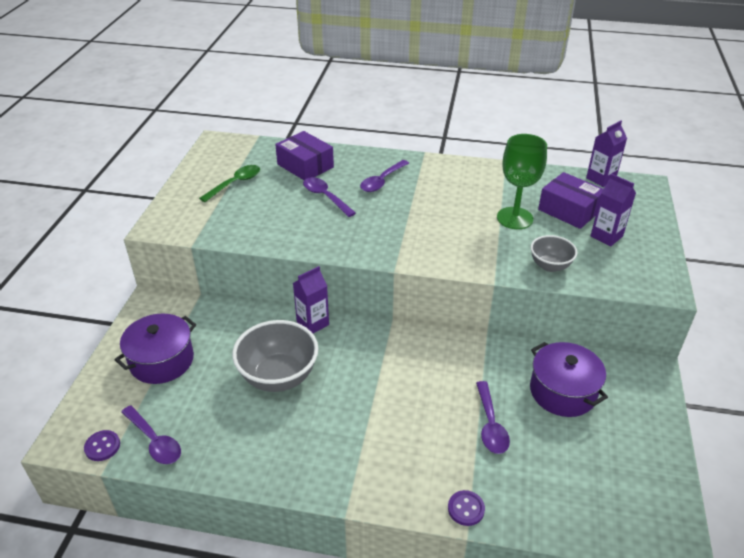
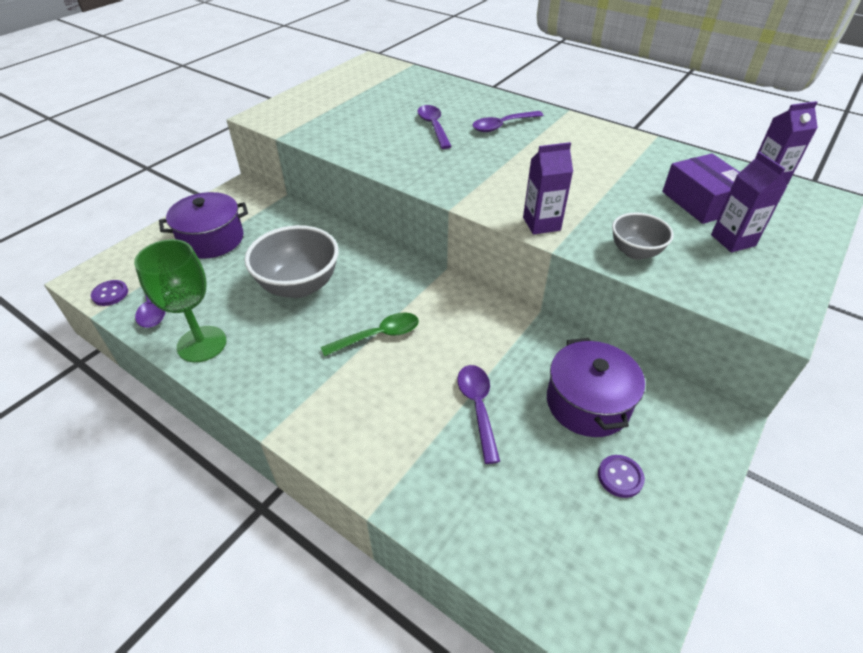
camera: 25 degrees right, 5 degrees up
(235, 183) = (358, 97): green spoon -> green spoon (378, 336)
(305, 166) = (436, 96): purple box -> none
(312, 323) = (366, 248): purple carton -> purple carton (541, 224)
(466, 509) = (388, 485): purple button -> purple button (620, 477)
(490, 425) = (478, 407): purple spoon -> purple spoon turned 150 degrees clockwise
(514, 218) = (626, 193): green goblet -> green goblet (202, 344)

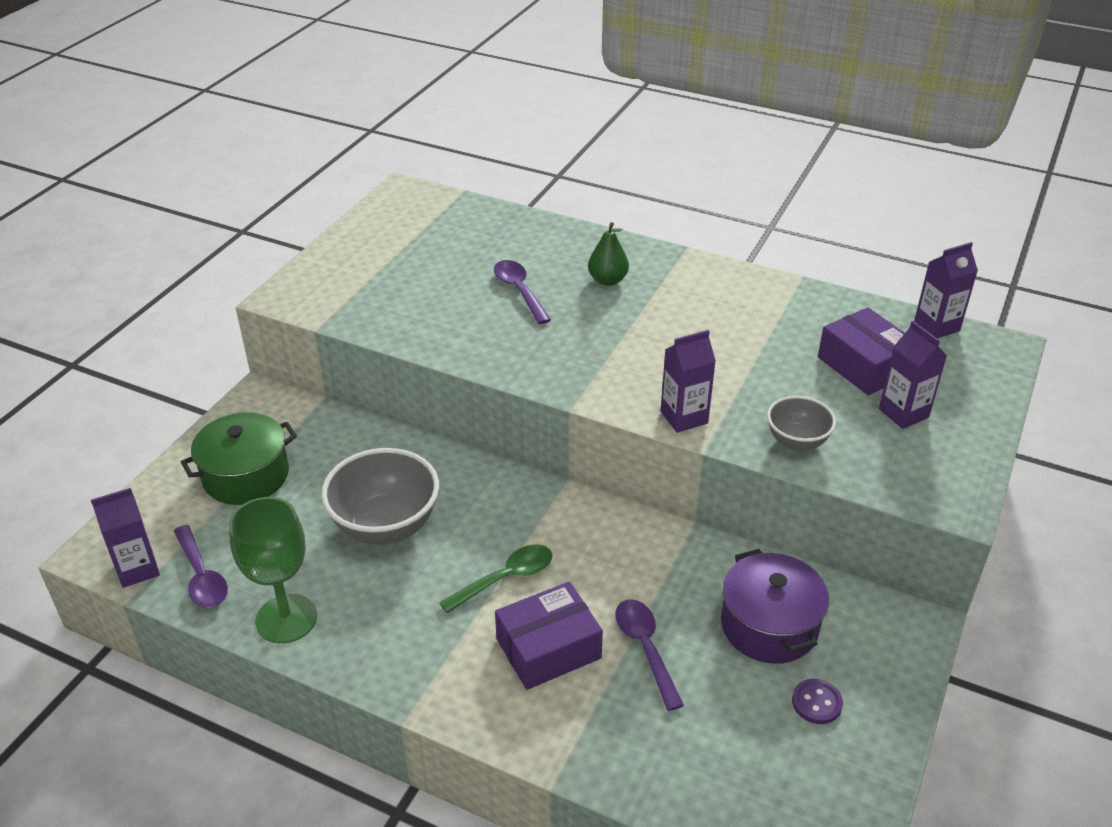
camera: 10 degrees left, 5 degrees down
(110, 294) = (138, 569): purple button -> purple carton
(211, 239) = (246, 476): purple pot -> green pot
(397, 396) = (548, 648): none -> purple box
(502, 126) = (607, 280): purple spoon -> green pear

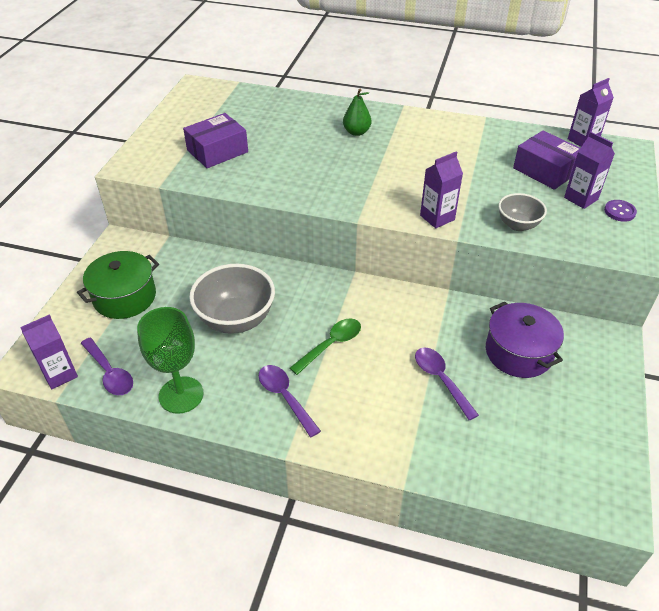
camera: 10 degrees left, 5 degrees up
(519, 291) = (297, 145): purple spoon -> purple spoon (285, 397)
(548, 648) = (374, 389): purple box -> purple box (217, 151)
(816, 703) = (565, 400): purple button -> purple button (619, 212)

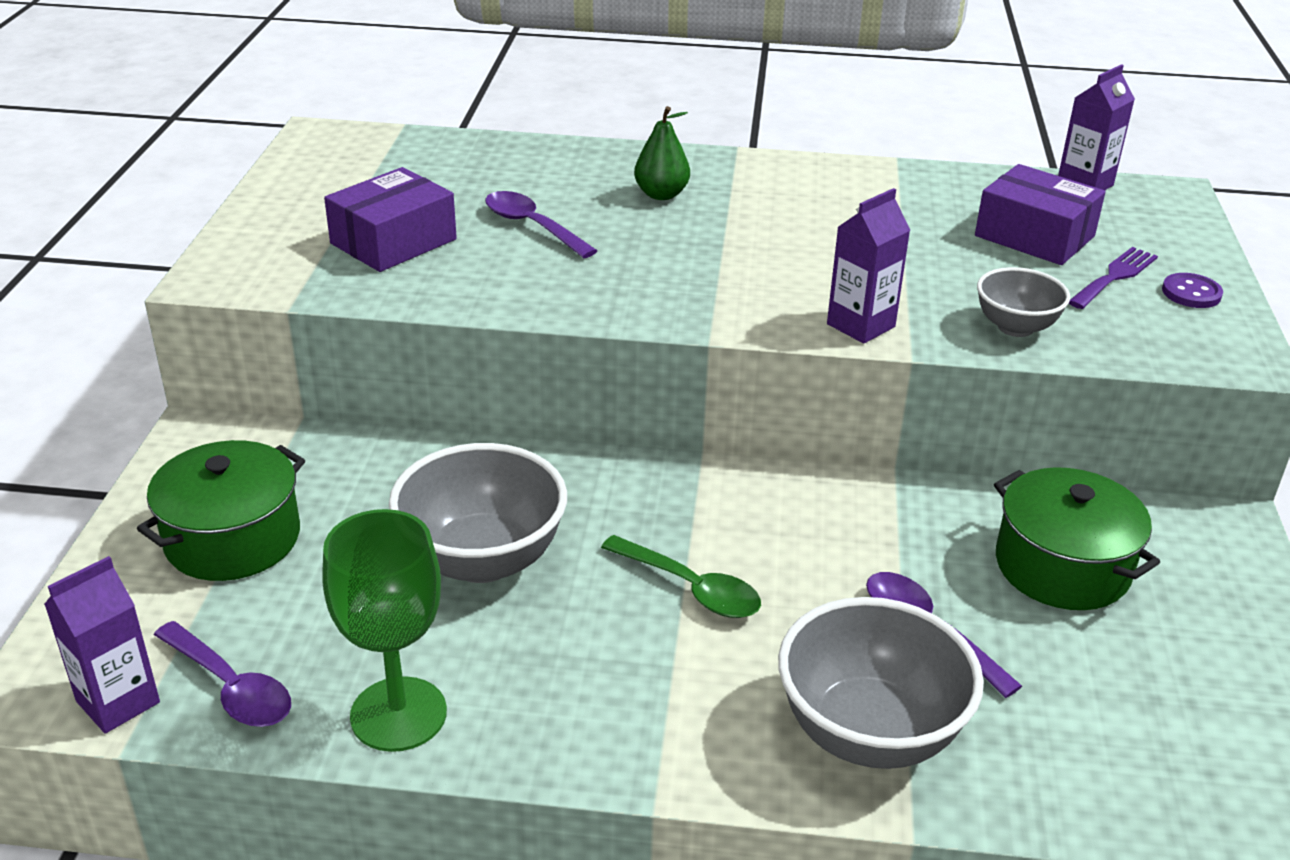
camera: 10 degrees left, 10 degrees down
(285, 397) = (622, 695): purple spoon -> purple spoon (532, 226)
(331, 345) = (691, 588): green spoon -> green spoon turned 90 degrees clockwise
(397, 430) = (869, 733): none -> grey bowl
(518, 352) = (1062, 566): purple pot -> green pot
(581, 198) = (1114, 276): purple carton -> purple fork

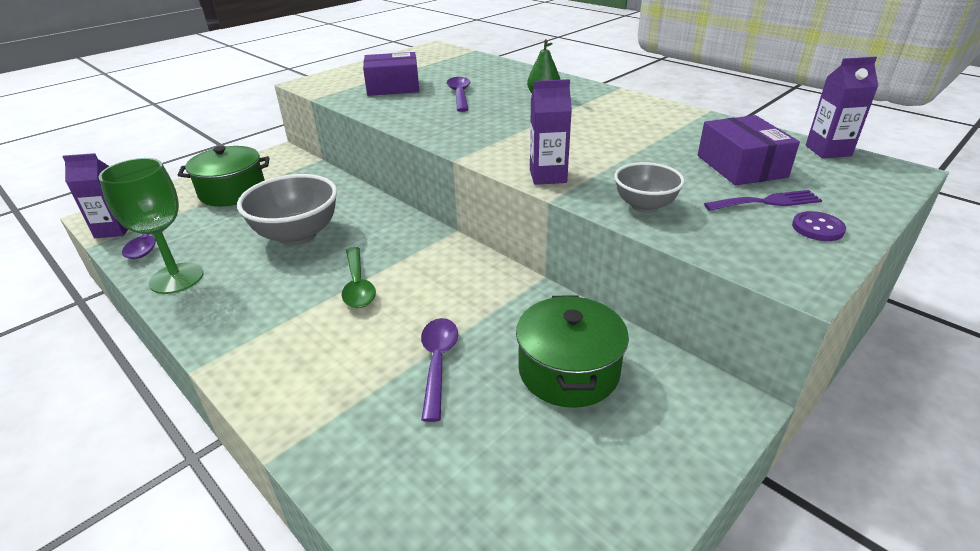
camera: 40 degrees right, 0 degrees up
(869, 733) = (329, 395): grey bowl -> none

